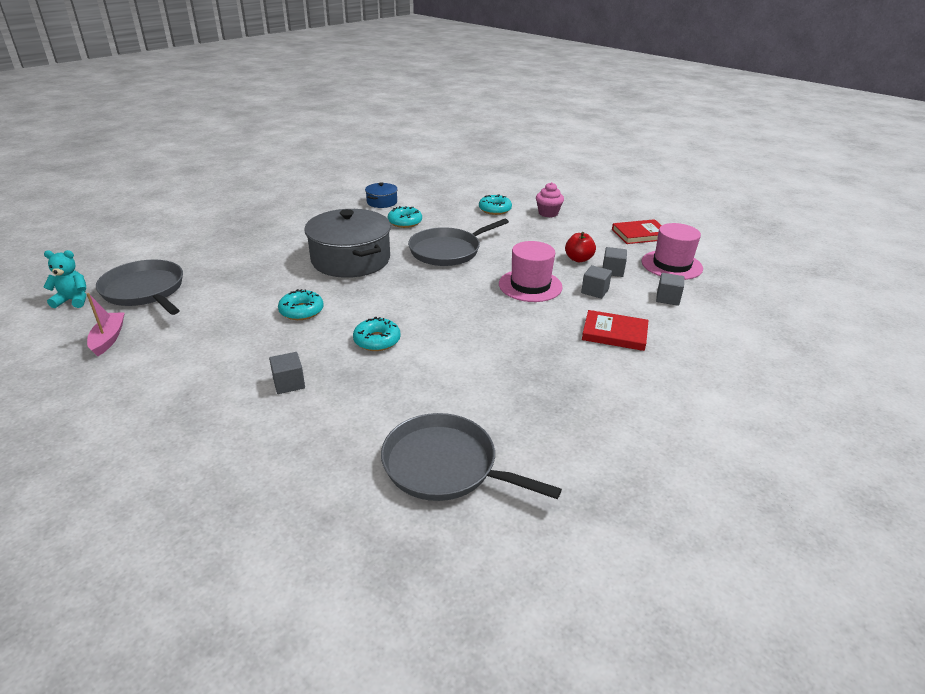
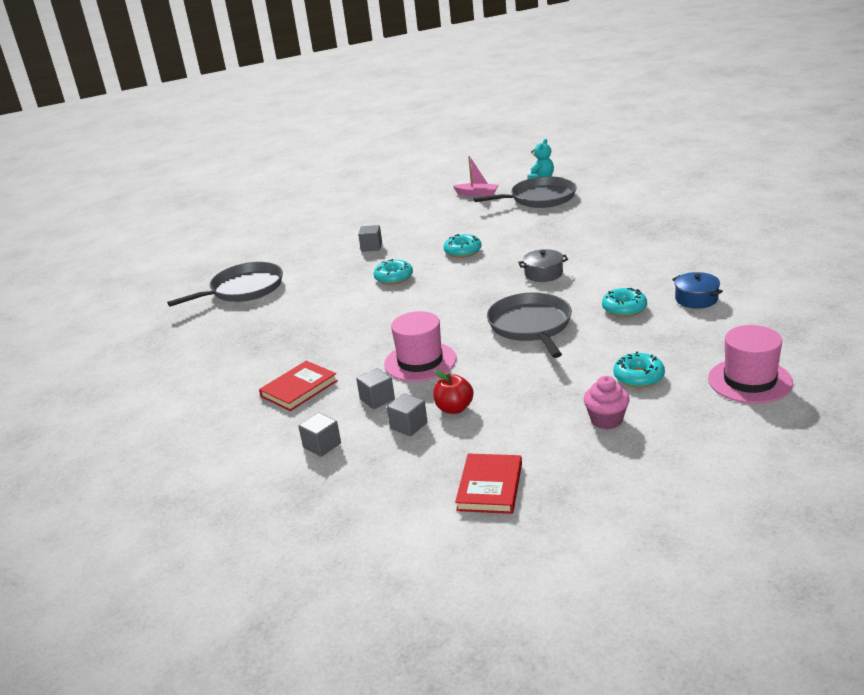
camera: 120 degrees right, 5 degrees down
(350, 259) = (543, 274): grey pot -> grey pot, size x0.46
(671, 265) = (387, 481): pink hat -> pink hat (750, 381)

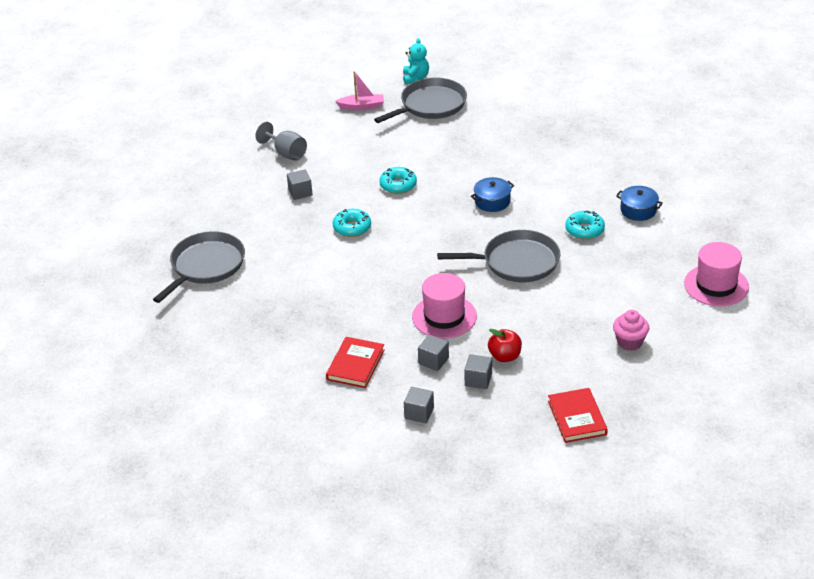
camera: 25 degrees left, 10 degrees up
(384, 219) = (286, 153): none -> grey goblet
(531, 326) = (516, 262): grey pan -> grey pan turned 120 degrees clockwise
(543, 274) = (492, 201): grey pot -> blue pot
(638, 377) = (632, 297): turquoise donut -> none

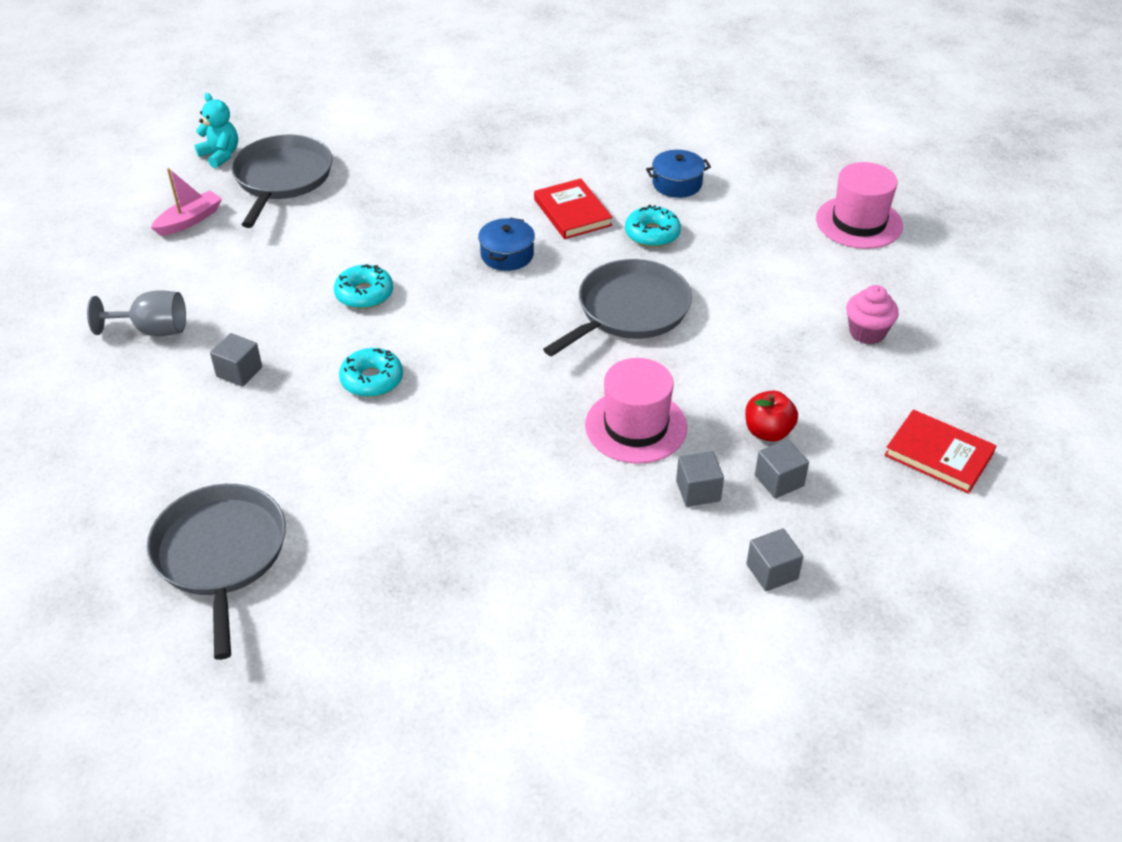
camera: 45 degrees left, 5 degrees up
(355, 365) = (612, 561): red book -> red book (572, 212)

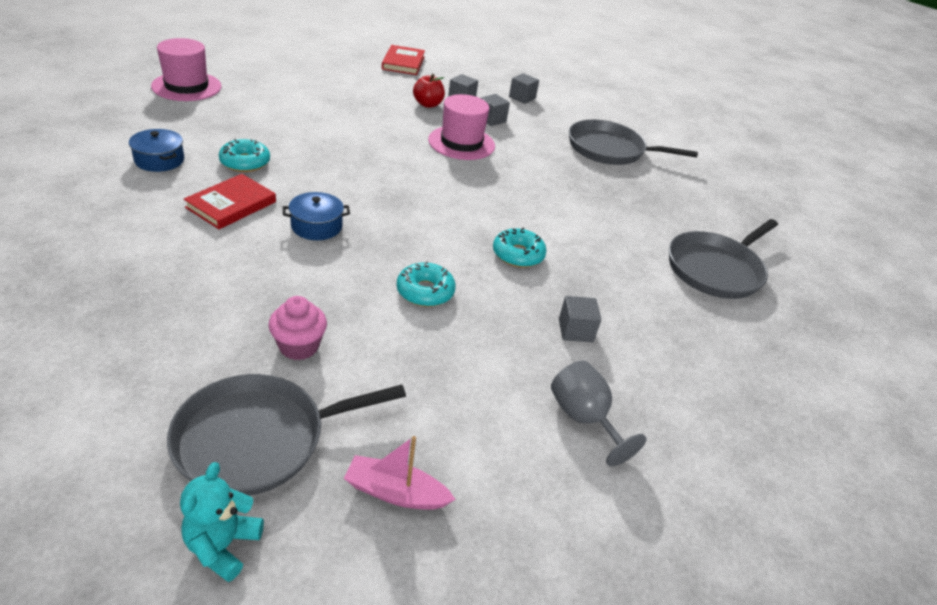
camera: 125 degrees left, 5 degrees down
(629, 311) = (351, 159): grey pan -> grey pan (610, 149)
(867, 332) = (314, 81): pink cupcake -> pink cupcake (299, 346)

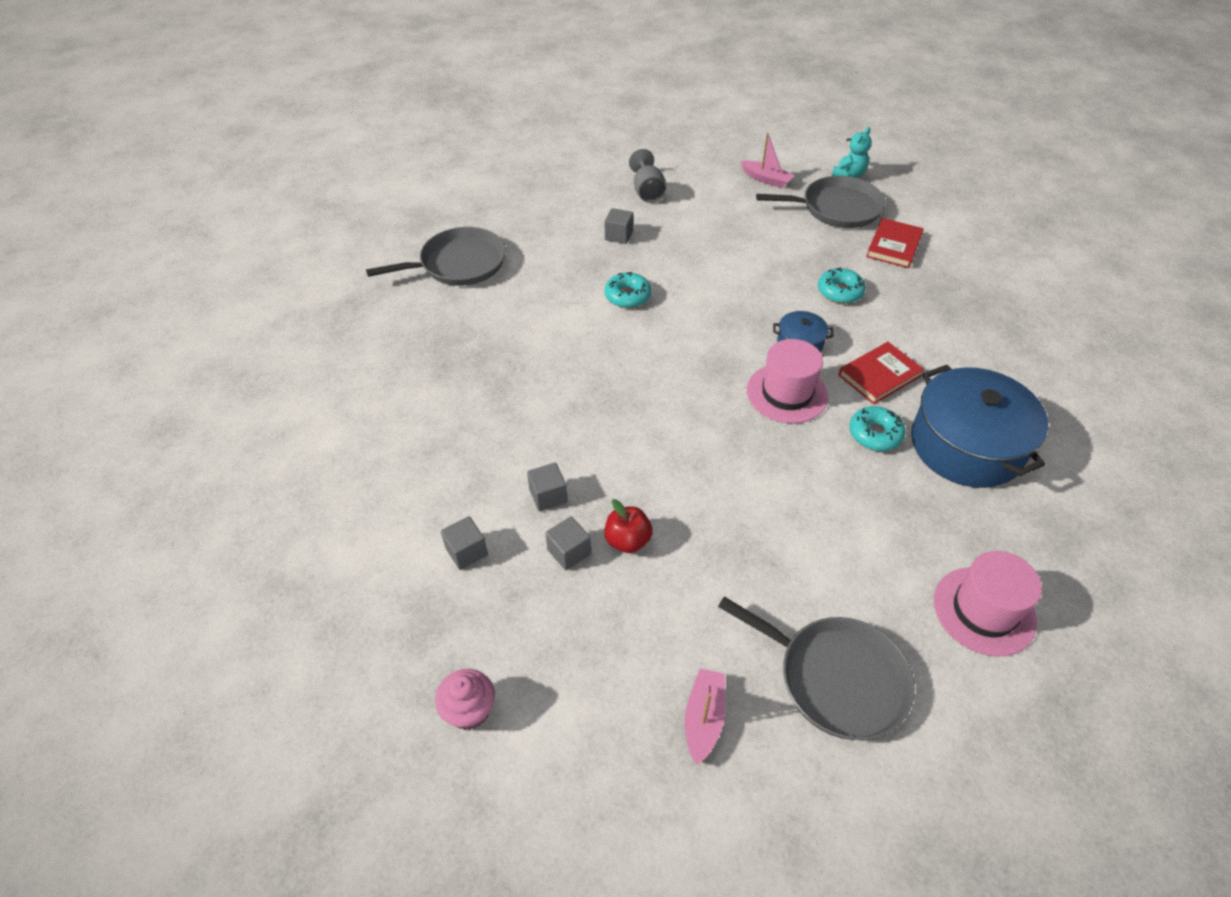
camera: 155 degrees left, 10 degrees up
(159, 160) = (966, 445): blue pot -> blue pot, size x2.18
(299, 346) = (815, 250): pink cupcake -> pink cupcake (469, 710)
(360, 56) = (704, 718): none -> pink boat
(403, 63) = (627, 685): red book -> red book (894, 246)
(425, 292) = (719, 275): turquoise donut -> turquoise donut (840, 292)
(461, 143) = (614, 449): pink hat -> pink hat (787, 393)
(610, 149) = (423, 421): grey pan -> grey pan (835, 678)

